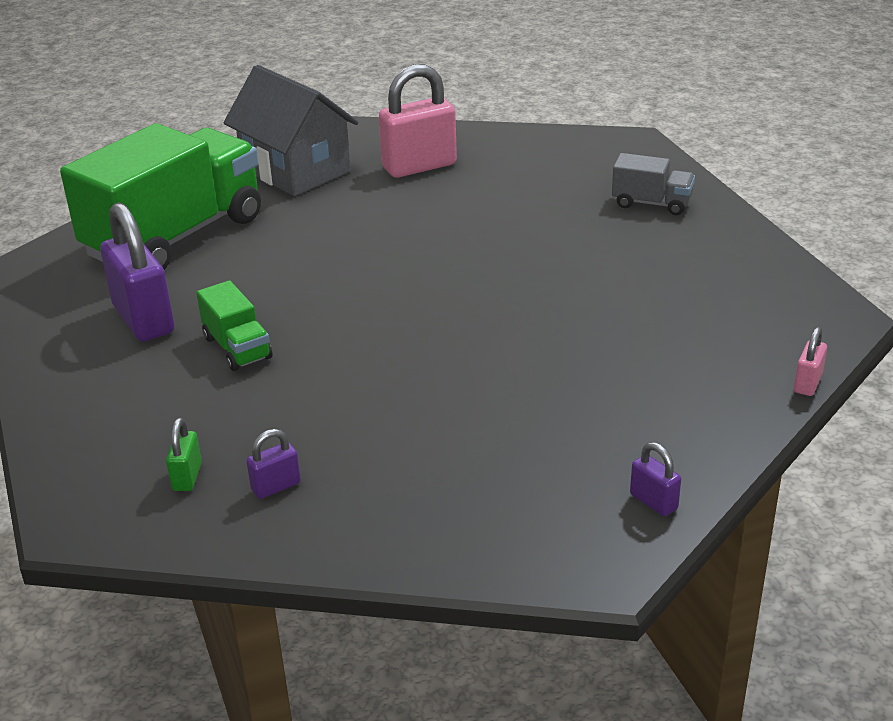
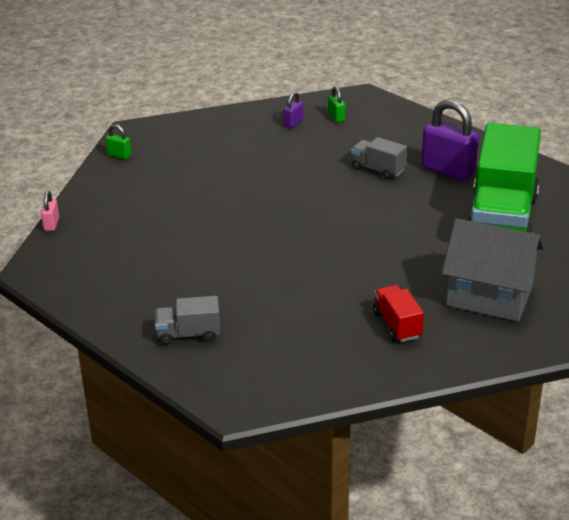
camera: 155 degrees right, 0 degrees up
(237, 348) = (378, 169): green truck -> grey truck
(419, 166) = (397, 325): pink padlock -> red truck
(653, 501) = (119, 155): purple padlock -> green padlock

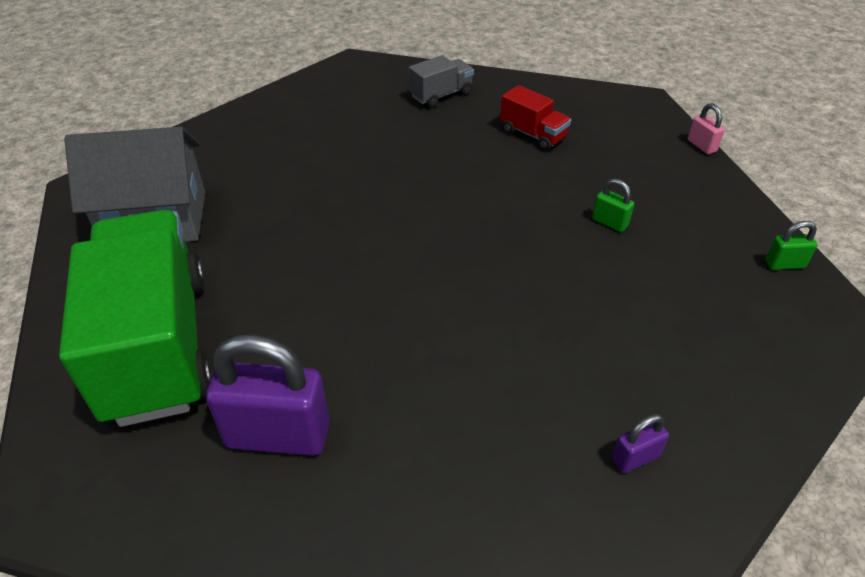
camera: 150 degrees right, 10 degrees up
(293, 123) = (635, 458): purple padlock -> purple padlock turned 60 degrees clockwise
(336, 117) = (575, 518): green padlock -> green padlock (610, 222)
(378, 169) = (400, 388): grey truck -> none
(397, 325) = (251, 158): red truck -> red truck (533, 135)

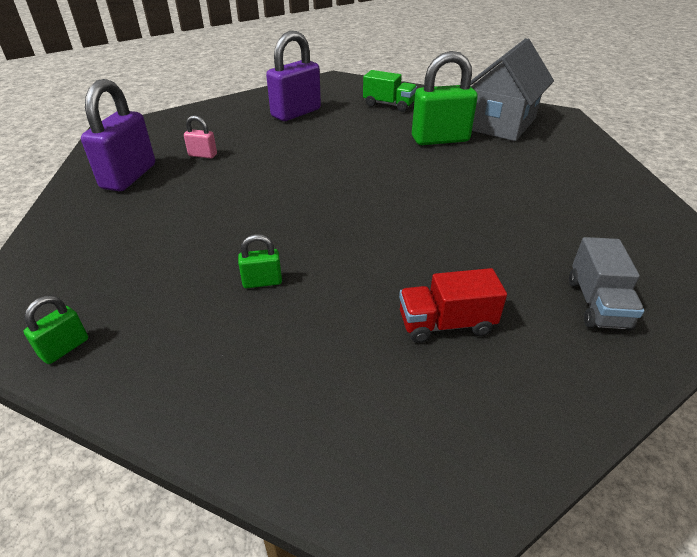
camera: 130 degrees right, 5 degrees down
(158, 345) = (389, 105): green truck -> green truck, size x0.43
(248, 245) = (440, 139): none -> green padlock
(635, 458) = (129, 176): purple padlock -> purple padlock, size x2.15
(701, 146) = (256, 474): pink padlock -> pink padlock (203, 155)

